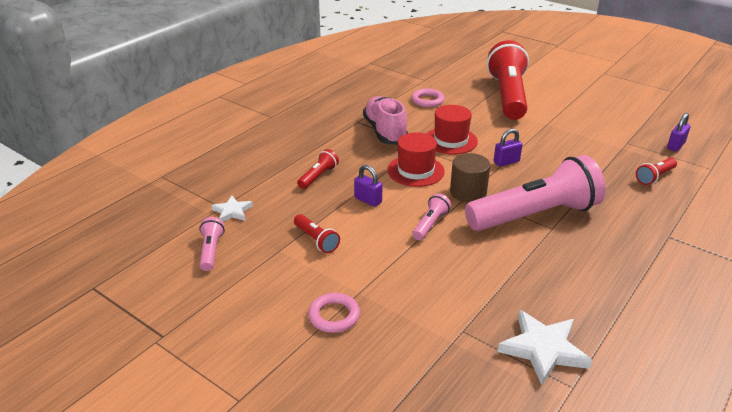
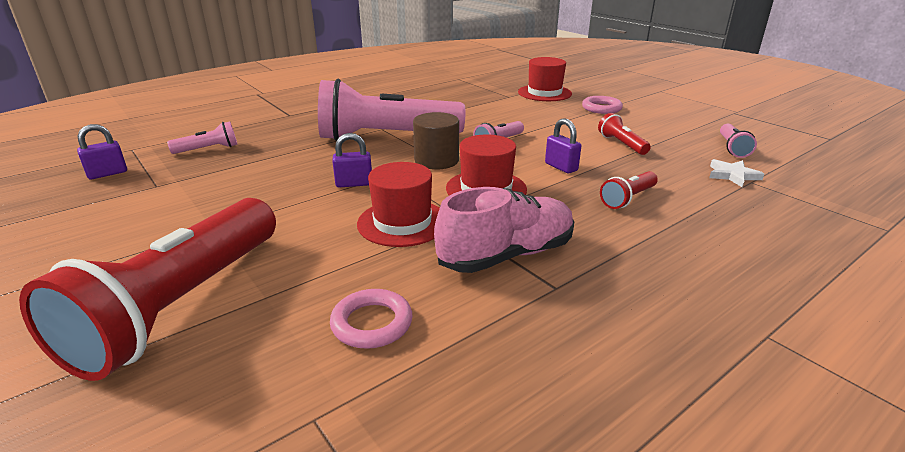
camera: 165 degrees left, 5 degrees down
(385, 131) = (507, 255): pink shoe -> pink shoe turned 120 degrees counterclockwise
(417, 352) = (544, 93): none -> red hat
(543, 349) = (462, 87): white star -> none
(654, 177) = (208, 149): red flashlight -> pink flashlight

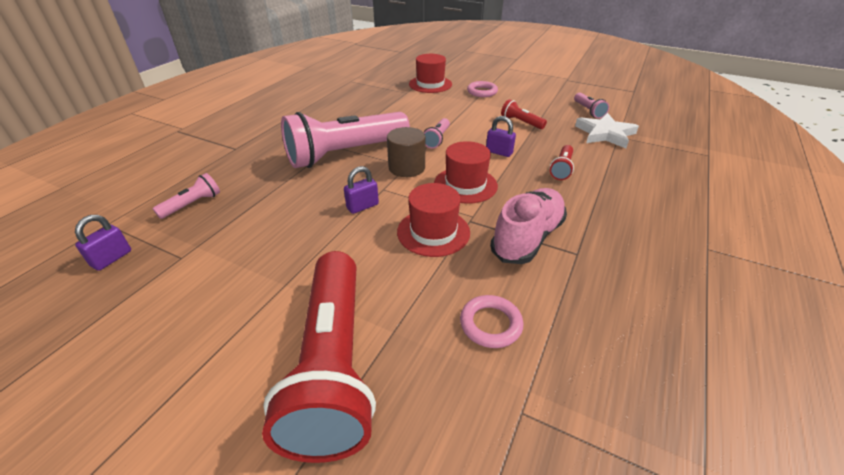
camera: 25 degrees left, 10 degrees up
(732, 175) = (605, 134): white star -> white star, size x1.70

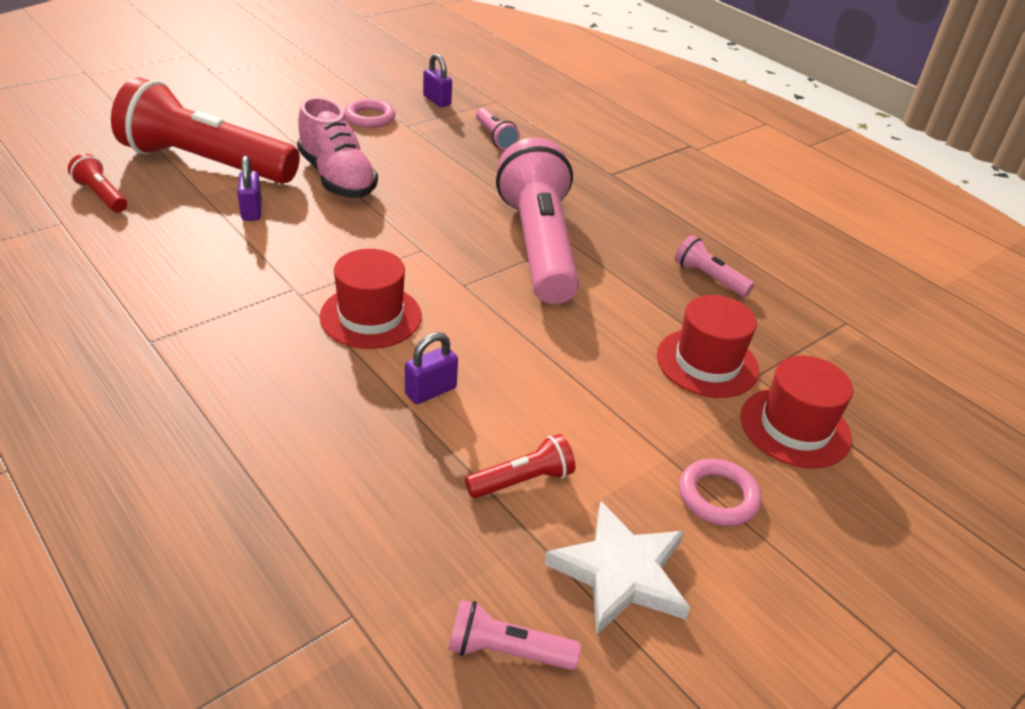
camera: 110 degrees right, 0 degrees up
(362, 206) = (398, 226): purple padlock -> purple padlock (251, 211)
(406, 168) = (459, 283): brown cylinder -> none
(433, 232) = (302, 256): red hat -> red hat (707, 363)
(437, 139) = (525, 341): pink flashlight -> pink flashlight (709, 278)
(490, 324) = (145, 241): pink ring -> pink ring (370, 118)
(527, 238) = (217, 317): pink shoe -> pink shoe (337, 178)
(561, 169) = (320, 438): red flashlight -> red flashlight (102, 195)
(605, 134) = (380, 596): white star -> white star (620, 572)

